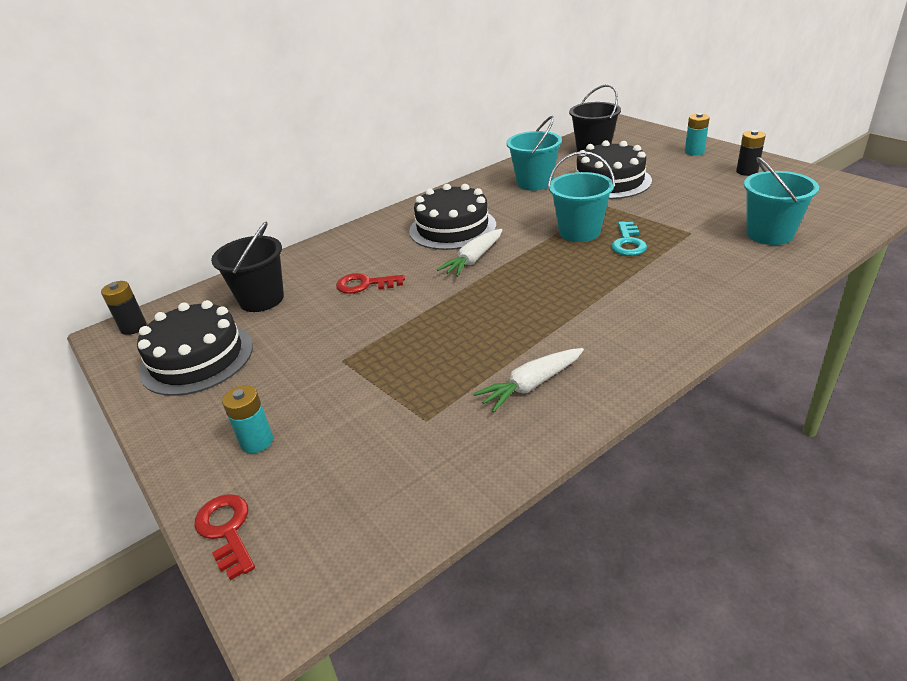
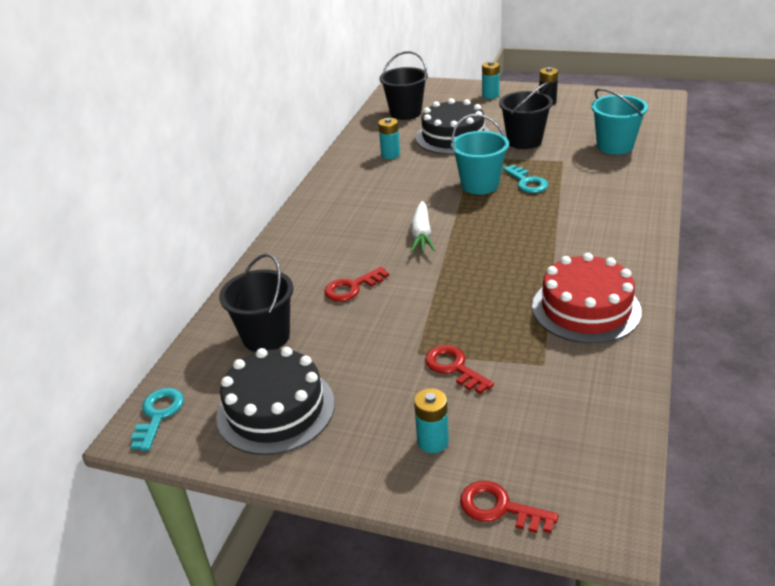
camera: 35 degrees left, 0 degrees up
(133, 327) = (158, 415): black battery -> turquoise key
(352, 386) = (454, 367): none -> red key
(452, 228) = (367, 214): black cake -> none
(531, 385) = (586, 308): white carrot -> red cake
(534, 183) = (390, 155): turquoise bucket -> turquoise battery
(675, 203) = (524, 141): none -> black bucket

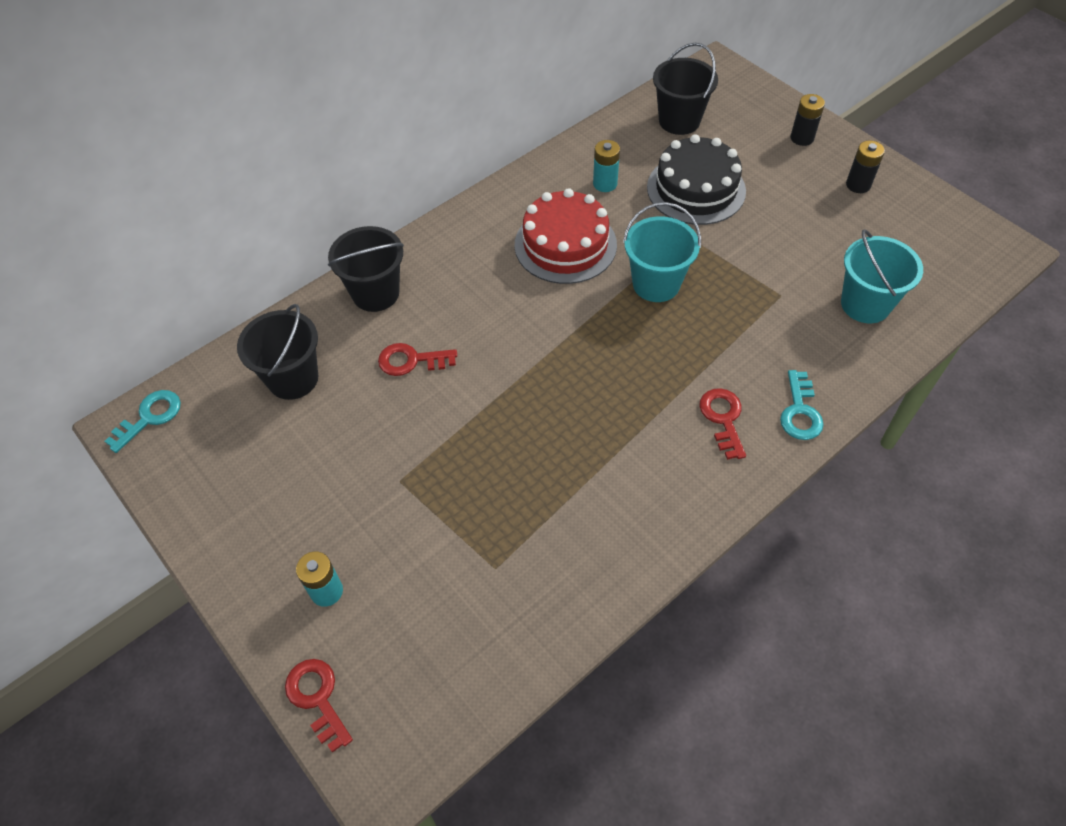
camera: 30 degrees right, 20 degrees up
(276, 409) = (237, 470): black cake -> none
(421, 234) = (534, 325): white carrot -> none
(454, 367) = (415, 519): red key -> red key (723, 419)
(490, 95) = (802, 138): turquoise battery -> black battery
(524, 141) = (768, 239): black bucket -> black bucket (375, 293)
(527, 182) = (709, 308): turquoise key -> turquoise key (800, 412)
(586, 308) = (599, 525): red cake -> red cake (565, 245)

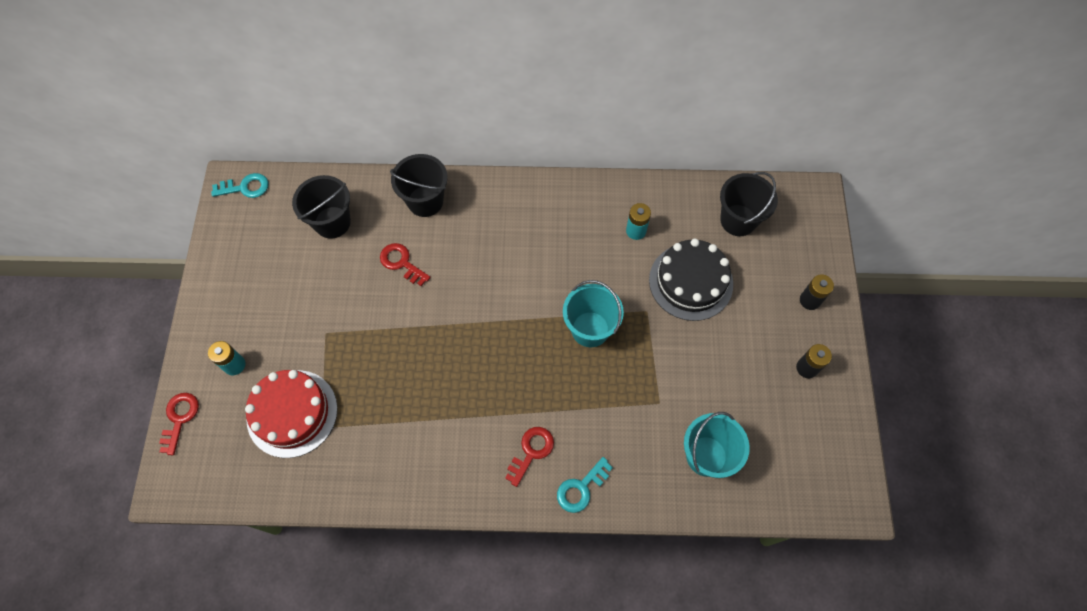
camera: 40 degrees right, 10 degrees up
(565, 245) = (565, 256): red cake -> red cake (292, 413)

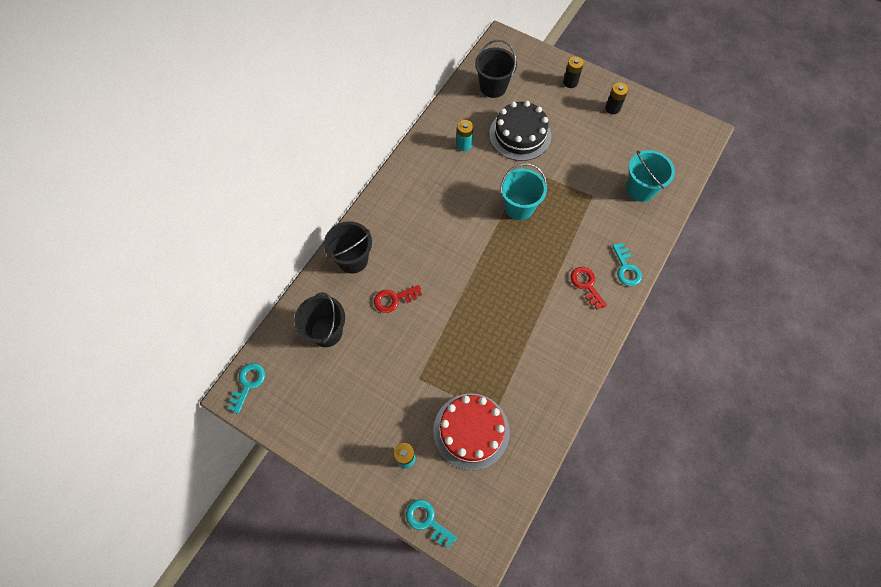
camera: 60 degrees left, 0 degrees up
(180, 418) = (427, 520): red key -> turquoise key

